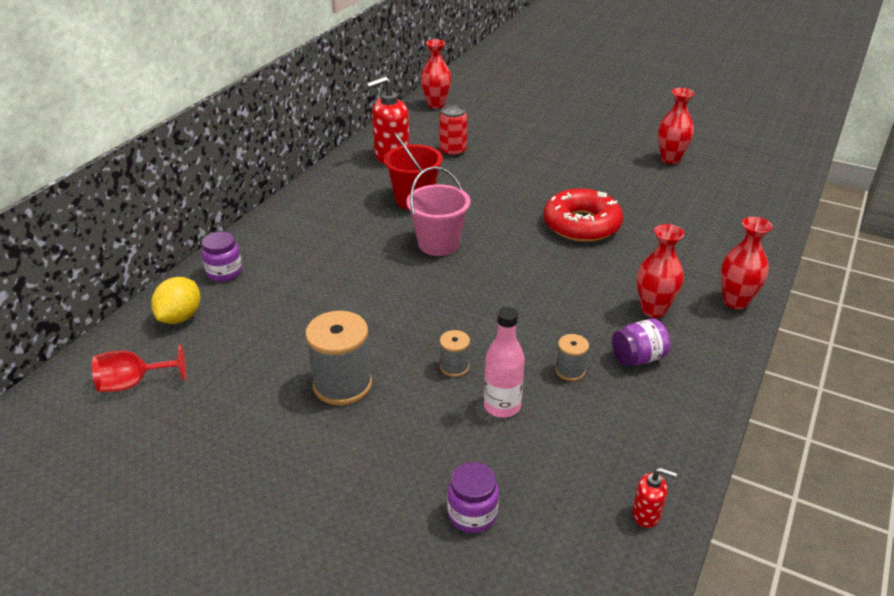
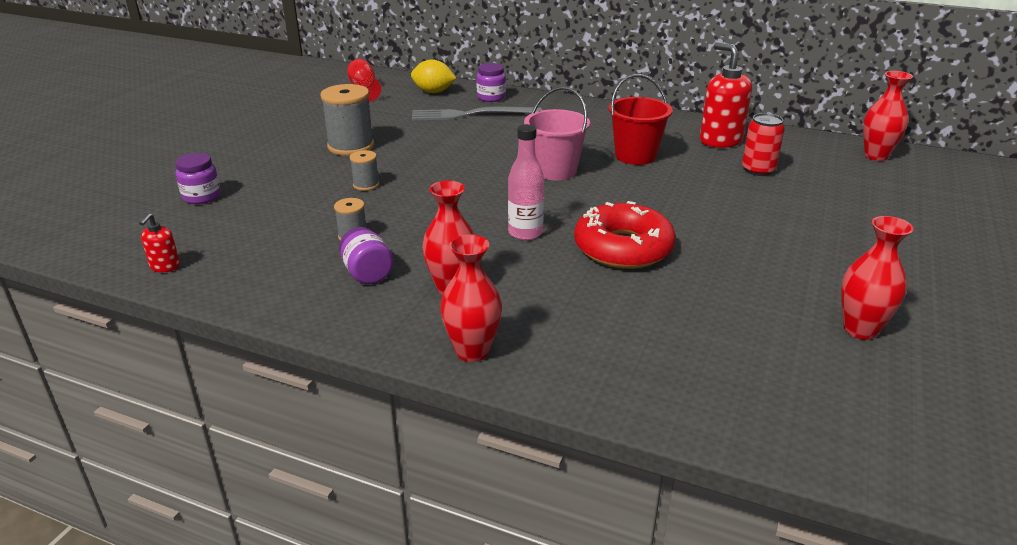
camera: 85 degrees right, 5 degrees down
(274, 289) = (471, 114): none -> grey fork
(502, 406) = (312, 205): pink bottle -> pink bottle (525, 233)

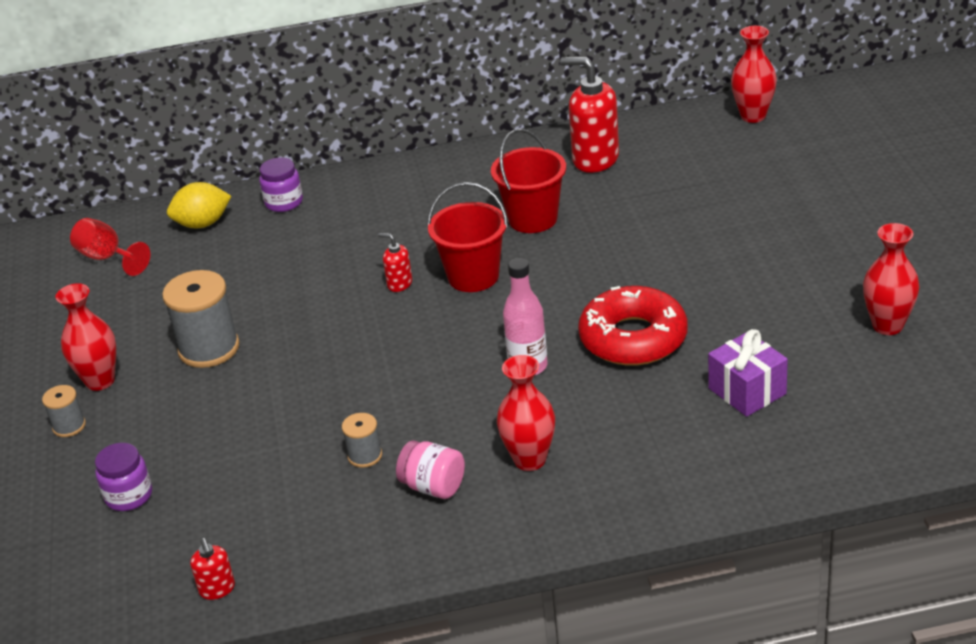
camera: 30 degrees left, 5 degrees up
(366, 185) = (296, 390): grey spool -> grey spool (69, 426)
(367, 273) = (433, 487): purple jar -> pink jar
(471, 114) = (291, 239): grey fork -> none
(472, 351) = (618, 508): red vase -> red vase (100, 381)
(503, 157) = (399, 284): none -> red soap dispenser
(555, 171) = (473, 276): pink bucket -> red bucket
(675, 321) = (747, 391): none -> purple gift
(758, 170) = (665, 184): red can -> none

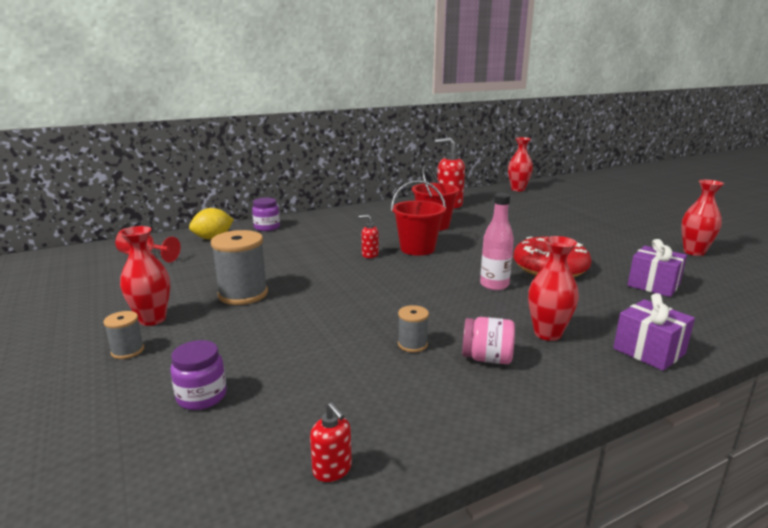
camera: 20 degrees left, 15 degrees down
(626, 501) = (649, 351): none -> purple gift

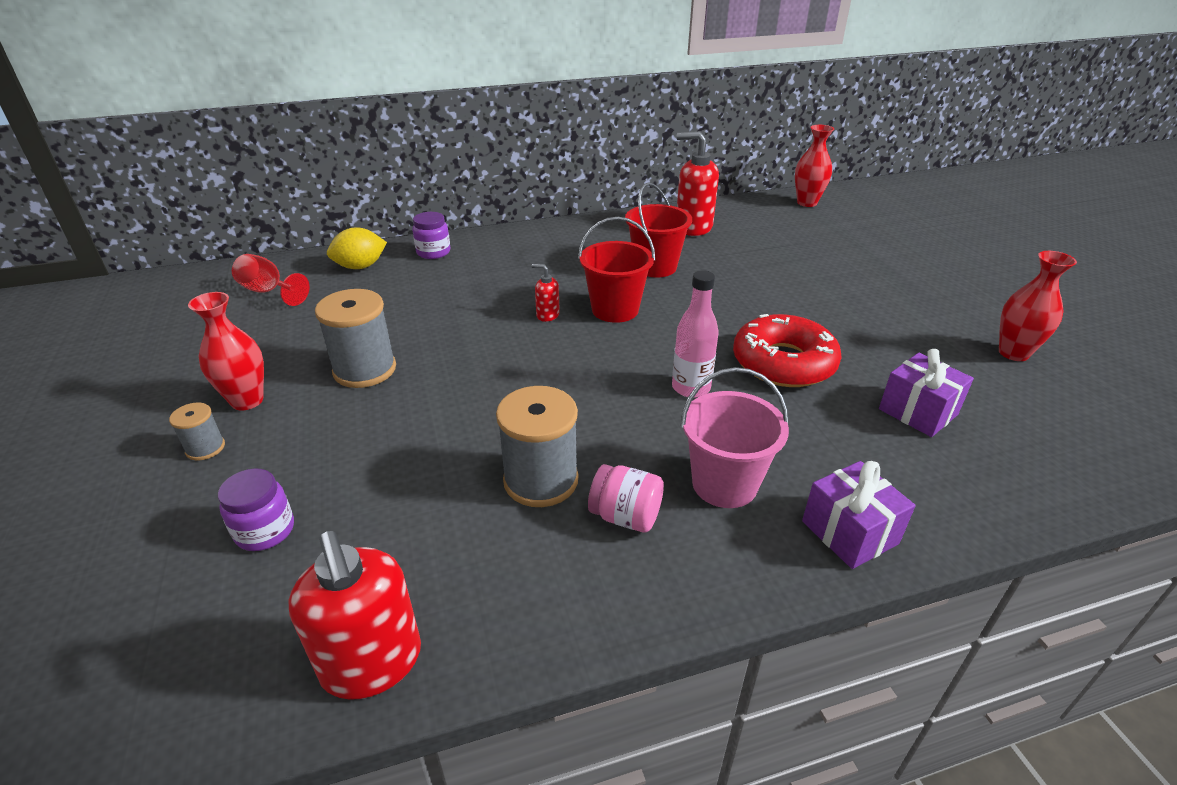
camera: 10 degrees right, 15 degrees up
(332, 470) = (372, 663): red soap dispenser -> red soap dispenser, size x2.07
(412, 344) = (541, 480): grey spool -> grey spool, size x1.95
(547, 334) = (724, 484): red vase -> pink bucket

